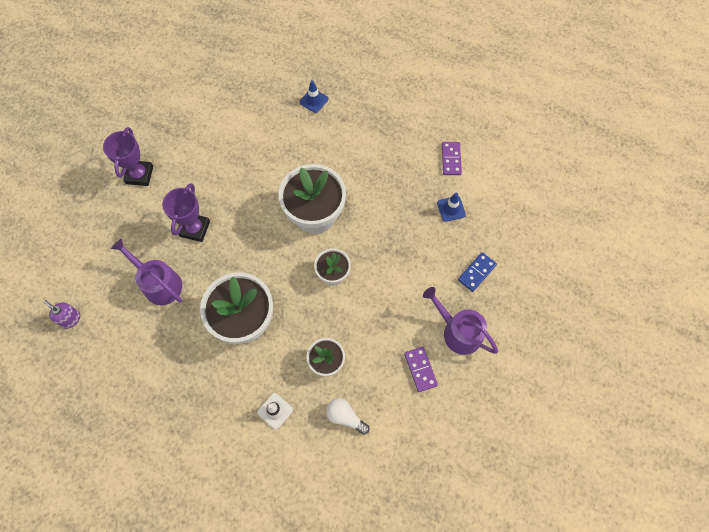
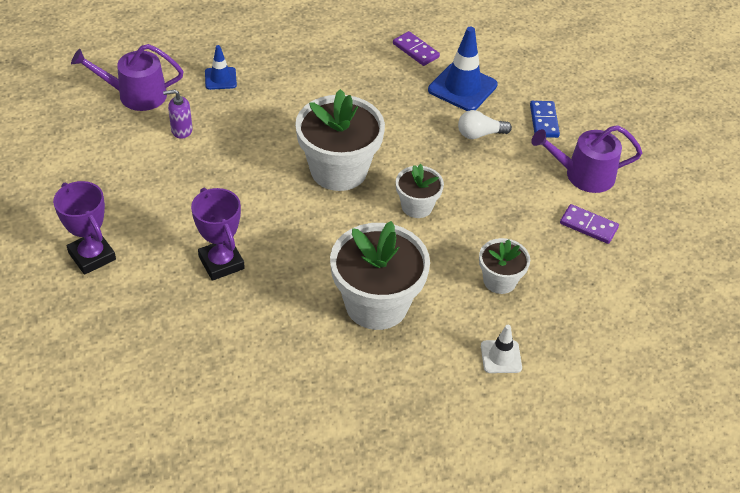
camera: 45 degrees left, 20 degrees down
(71, 319) = (170, 445): purple soap dispenser -> purple soap dispenser (181, 130)
(159, 283) = (239, 338): purple watering can -> purple watering can (136, 95)
(345, 417) = (571, 311): white light bulb -> white light bulb (479, 134)
(451, 209) = (462, 87): blue traffic cone -> blue traffic cone, size x1.79

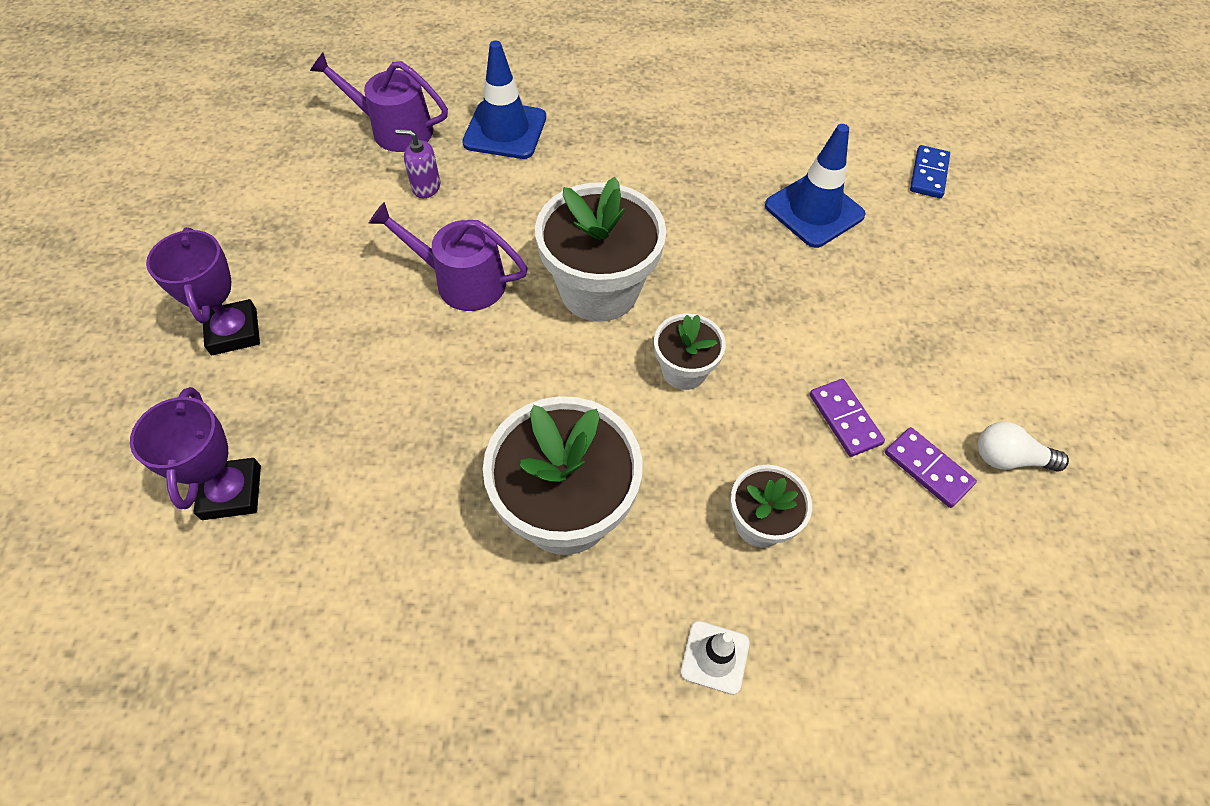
camera: 20 degrees right, 10 degrees up
(220, 78) = (505, 130): blue traffic cone -> blue traffic cone, size x1.79
(221, 263) = (387, 385): purple trophy -> purple trophy (232, 492)
(415, 50) = (769, 146): purple domino -> purple domino (844, 419)
(479, 134) = (813, 284): white light bulb -> white light bulb (1008, 458)
(544, 121) = (914, 285): blue domino -> blue domino (928, 174)
(583, 175) = (946, 383): purple watering can -> purple watering can (462, 281)

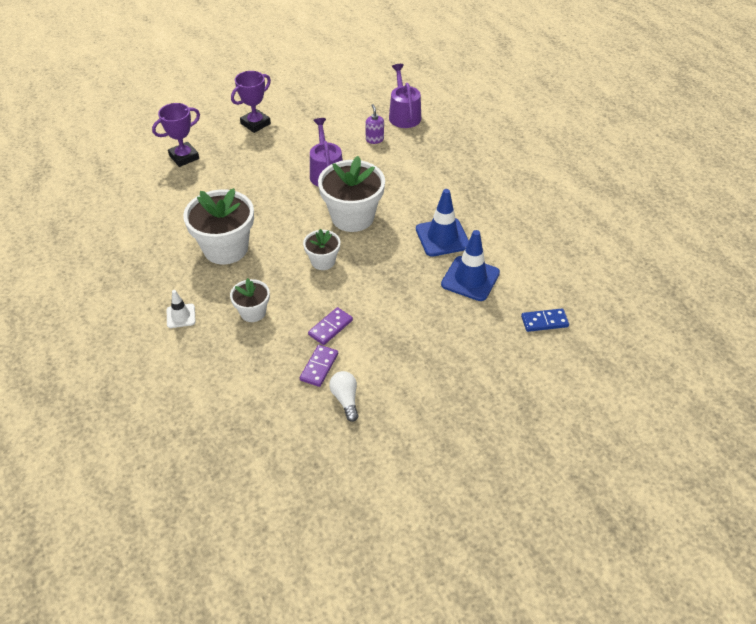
camera: 65 degrees right, 10 degrees down
(505, 130) = (434, 148): blue traffic cone -> blue traffic cone (442, 237)

